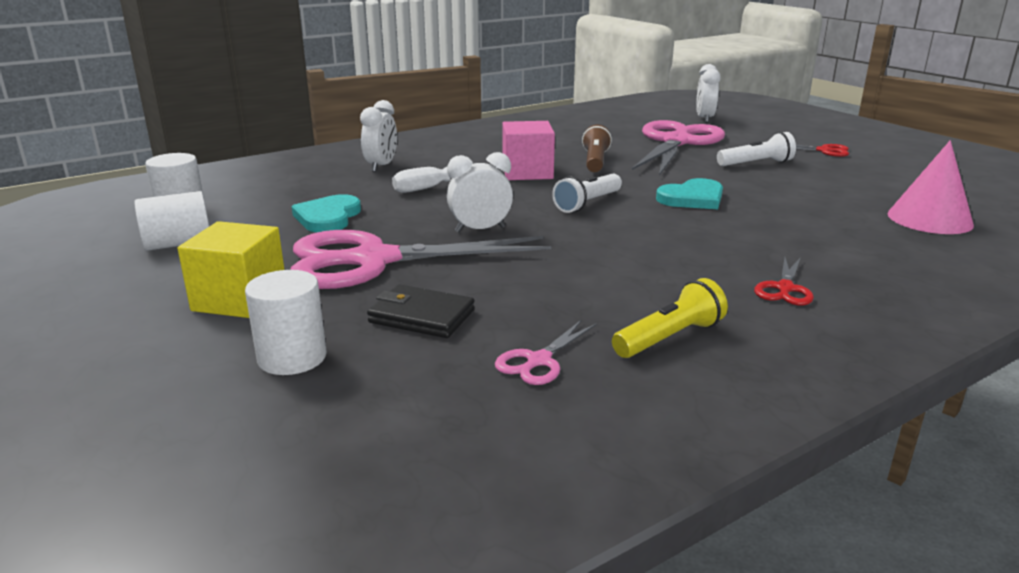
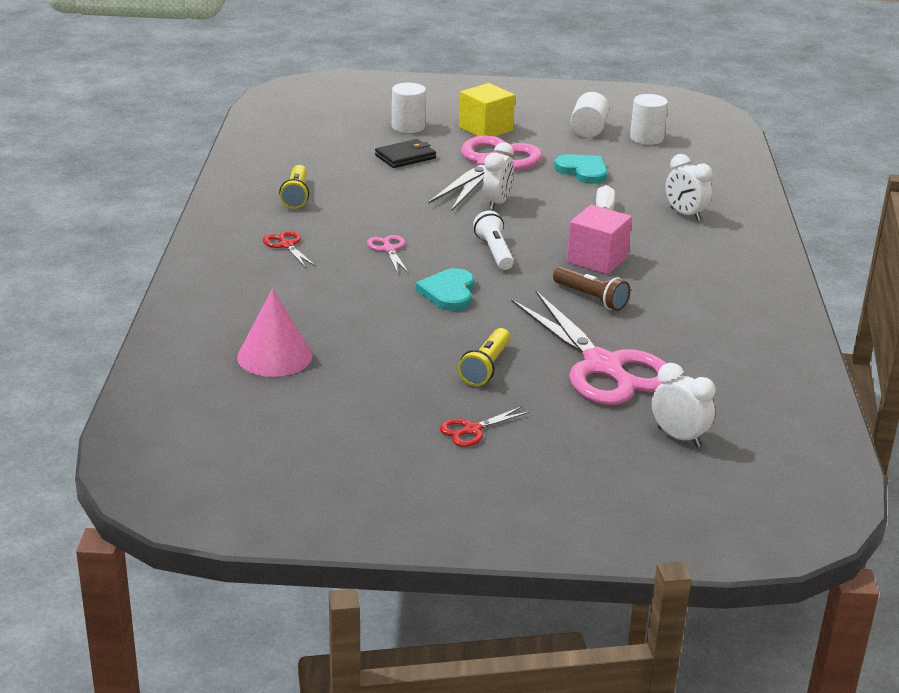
camera: 125 degrees right, 5 degrees up
(538, 361) = (326, 165): pink scissors -> pink scissors (388, 249)
(756, 163) = (486, 367): white flashlight -> yellow flashlight

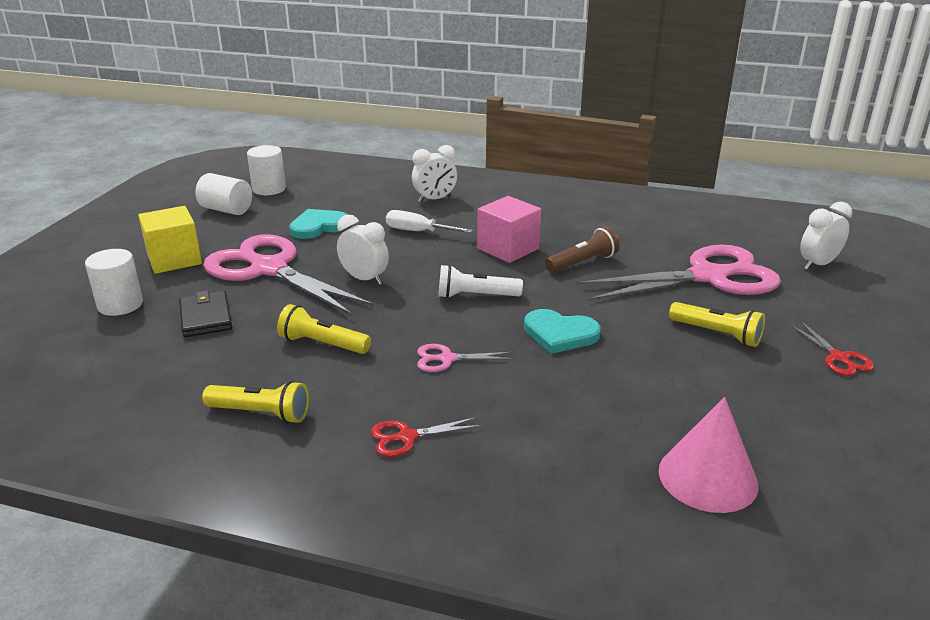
camera: 75 degrees left, 0 degrees up
(388, 202) = (322, 344): none -> yellow flashlight

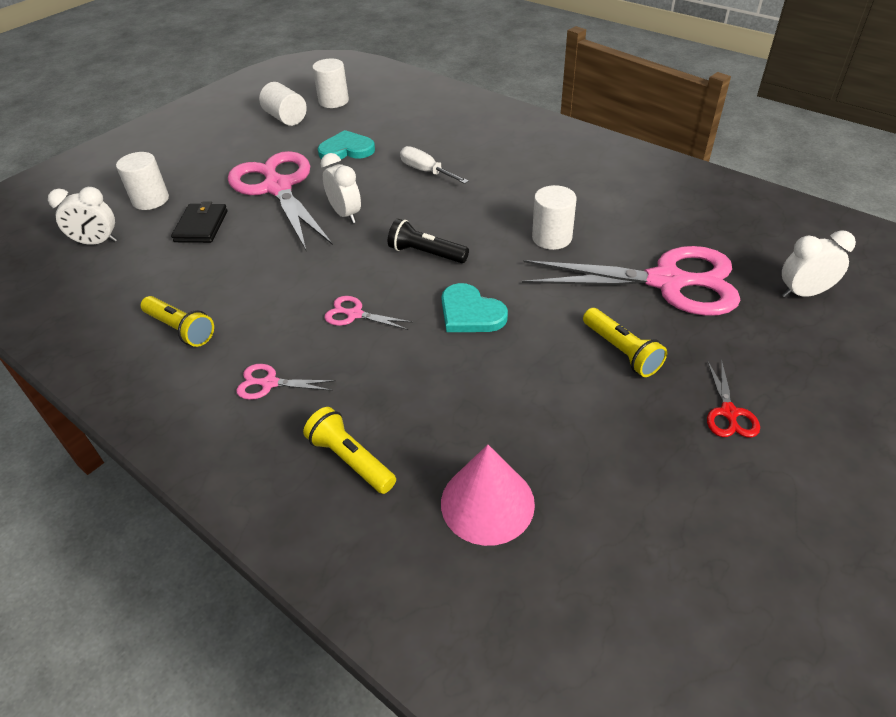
camera: 25 degrees right, 15 degrees up
(174, 259) = (215, 163): yellow cube -> none
(322, 344) = (268, 274): yellow flashlight -> yellow flashlight (351, 459)
(407, 437) = (269, 383): red scissors -> pink scissors
(435, 199) = (466, 137): white clock -> white clock (97, 242)
(475, 296) = (426, 253): white flashlight -> black flashlight
(508, 249) = (493, 207): pink cube -> none
(582, 263) = (552, 238): brown flashlight -> white cylinder

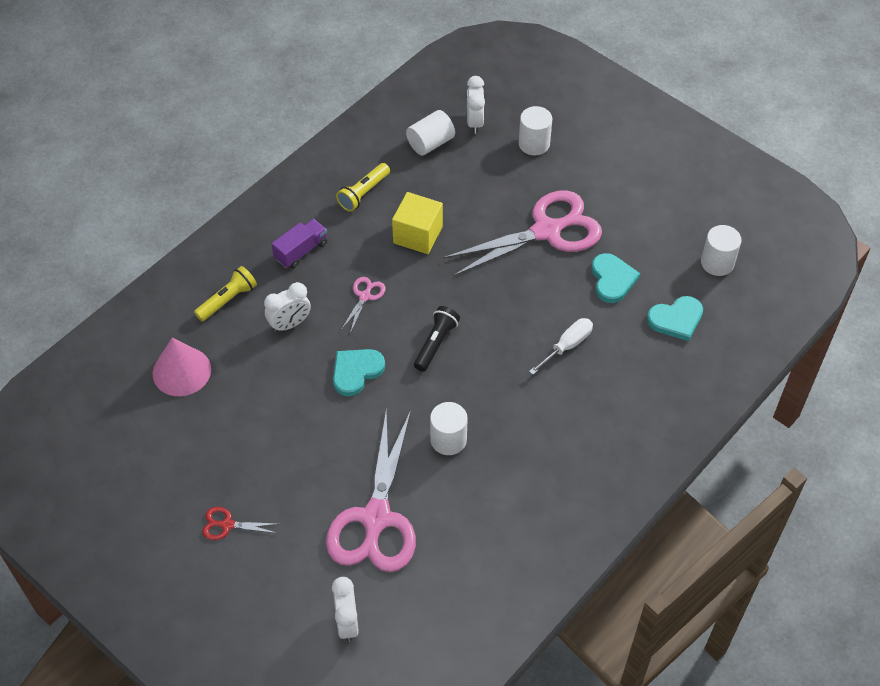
camera: 90 degrees right, 10 degrees up
(201, 226) = (491, 185): black wallet -> none
(263, 277) = (417, 235): none -> yellow cube
(269, 383) = (301, 251): pink scissors -> purple truck
(286, 118) = (679, 224): white cylinder -> white cylinder (430, 143)
(345, 214) = (499, 284): white clock -> white clock (290, 324)
(395, 118) = (676, 319): none -> turquoise heart
(621, 351) = (299, 468): yellow flashlight -> none

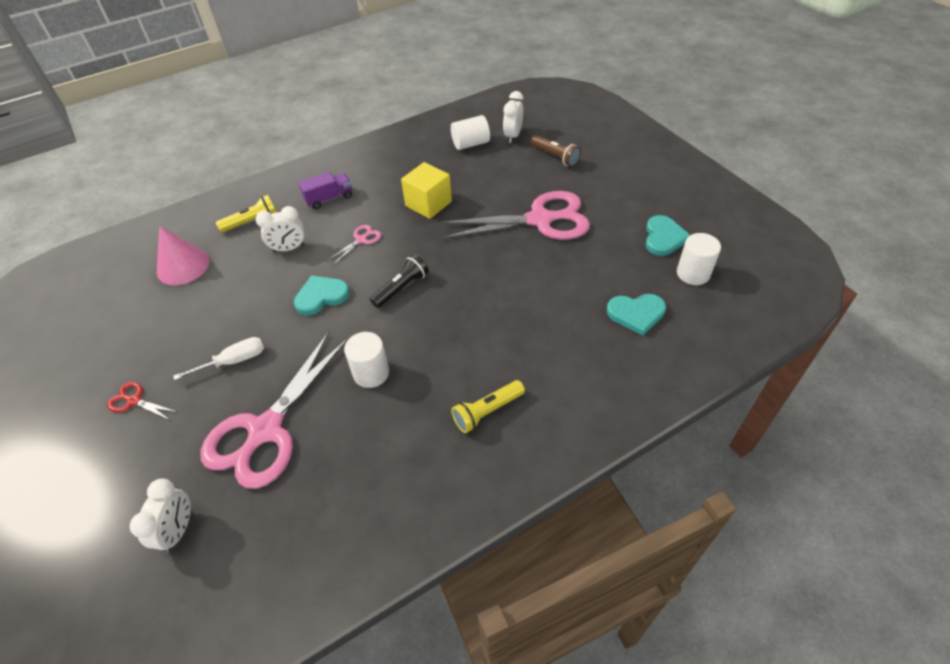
camera: 20 degrees right, 5 degrees down
(363, 193) = (400, 168): yellow flashlight -> yellow flashlight (487, 411)
(534, 144) = (555, 157): white cylinder -> brown flashlight
(567, 346) = (520, 315): white screwdriver -> white screwdriver (233, 361)
(612, 279) = (585, 268): turquoise heart -> turquoise heart (663, 238)

